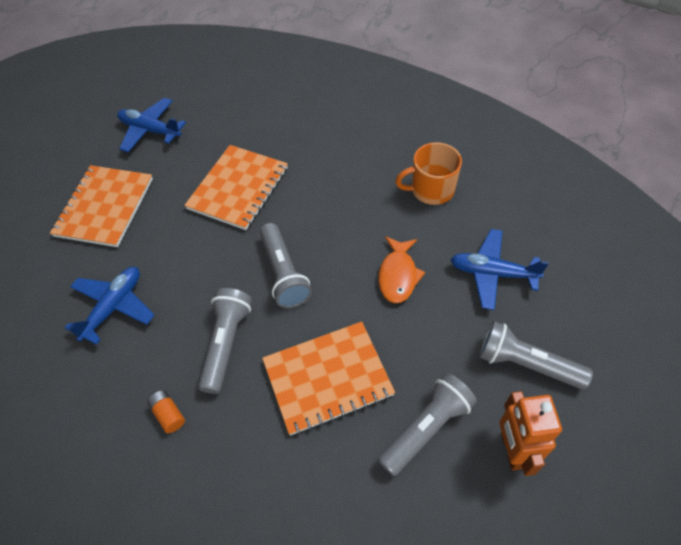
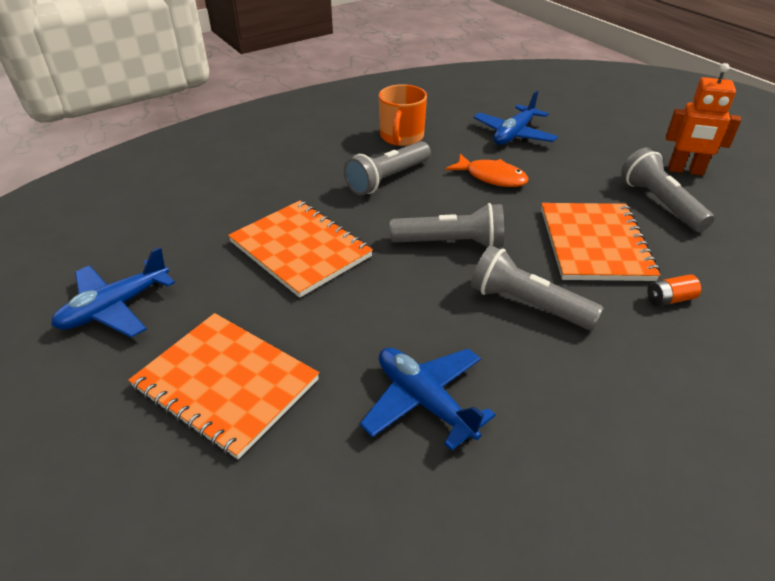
camera: 70 degrees left, 15 degrees down
(168, 414) = (612, 372): orange battery -> orange battery (669, 299)
(526, 364) = (608, 144): grey flashlight -> grey flashlight (387, 179)

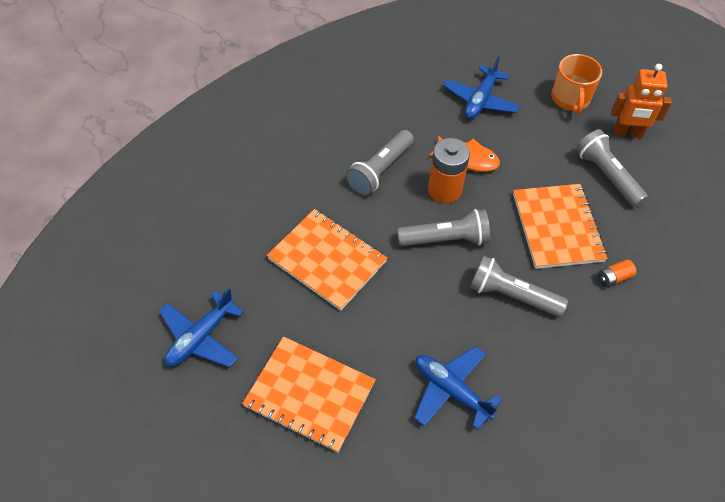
camera: 10 degrees left, 15 degrees up
(401, 137) = (381, 113): orange mug -> orange mug (570, 99)
(459, 200) = (444, 190): none -> orange battery

